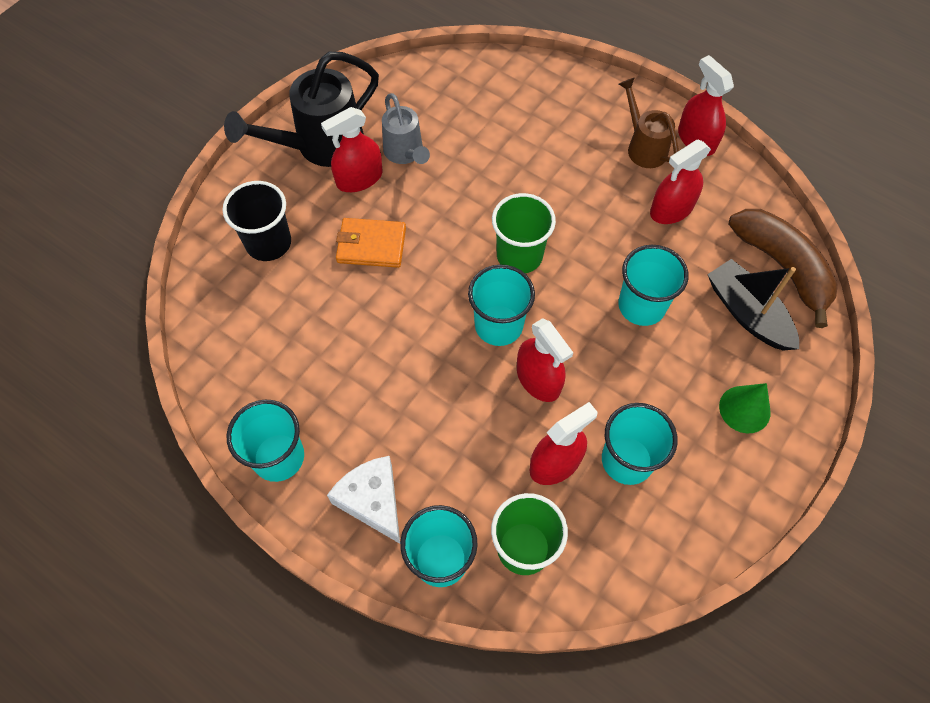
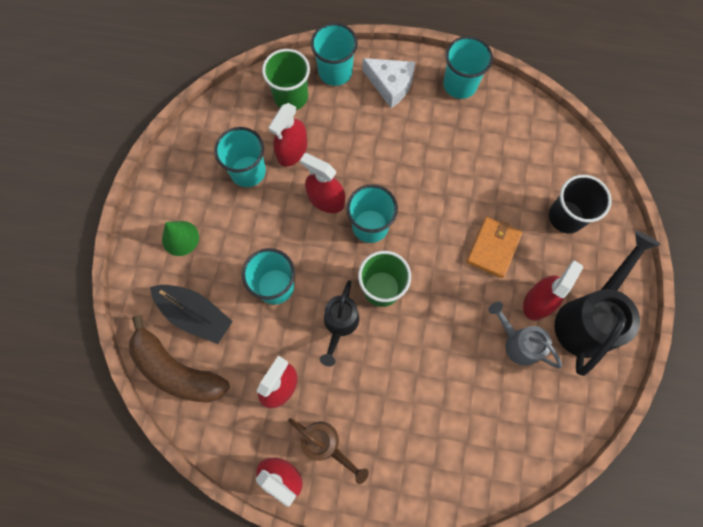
camera: 155 degrees right, 10 degrees up
(371, 245) = (493, 248): orange wallet -> orange wallet turned 45 degrees counterclockwise
(583, 240) = (340, 324): none -> black watering can

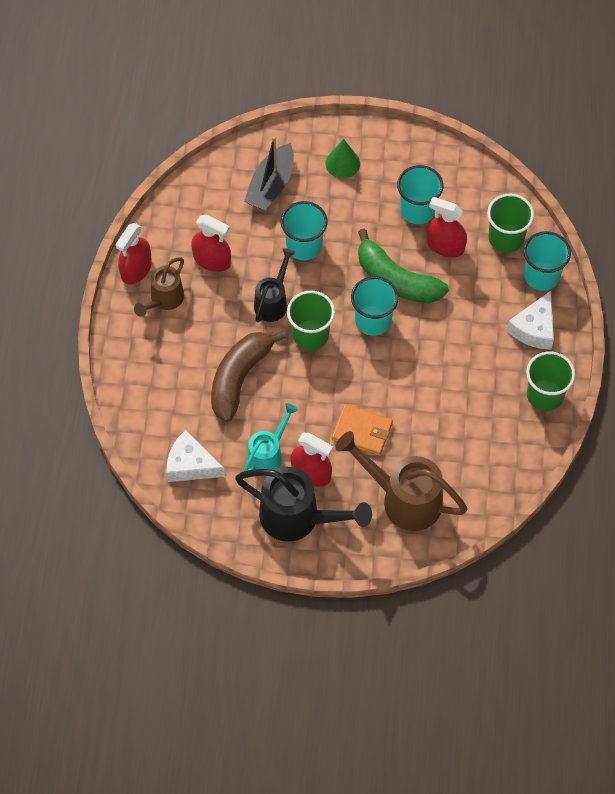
camera: 85 degrees right, 10 degrees down
(177, 370) = (220, 178): brown banana -> brown banana (239, 378)
(326, 199) = (396, 280): red spray bottle -> green banana
(340, 324) = (273, 302): black watering can -> black watering can turned 105 degrees clockwise
(460, 85) = (545, 395): turquoise cup -> green cup
(518, 343) = (268, 455): grey watering can -> turquoise watering can
(529, 427) = (190, 465): none -> white cheese
(566, 217) = (404, 499): black cup -> brown watering can

